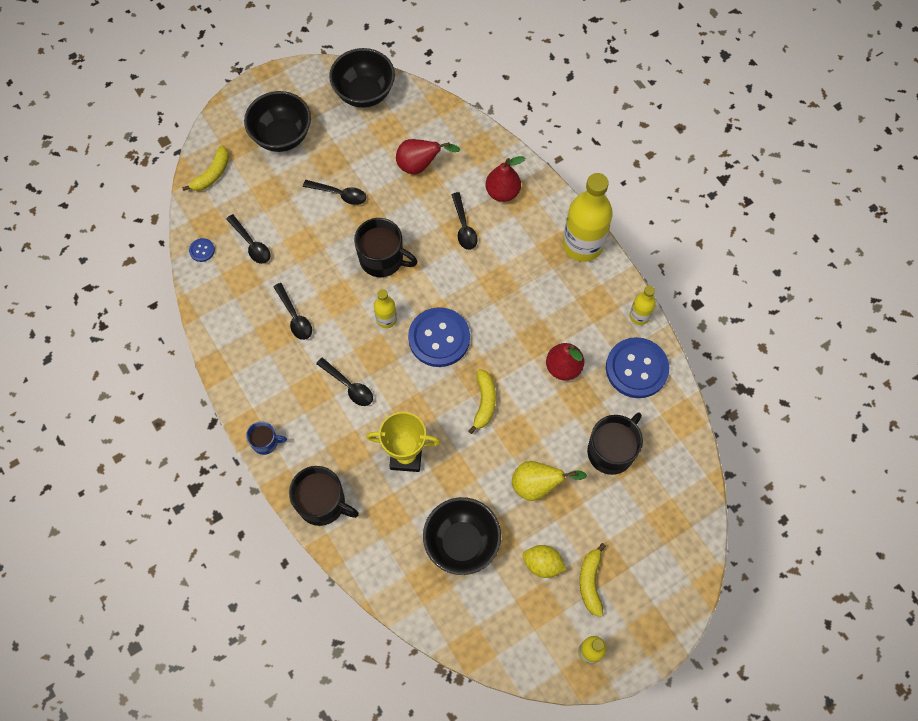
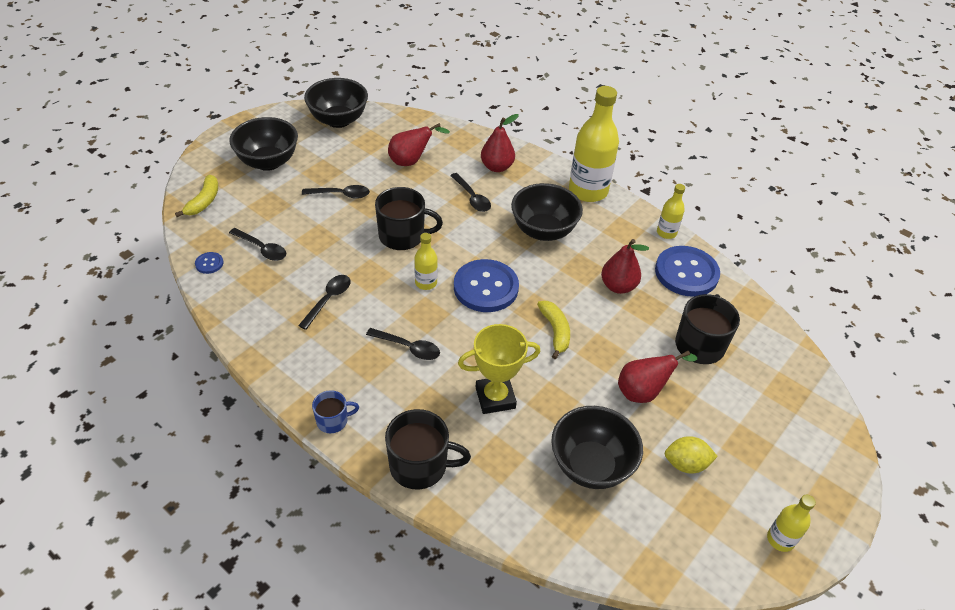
camera: 20 degrees left, 20 degrees down
(295, 317) = (328, 300): black spoon -> black spoon turned 105 degrees counterclockwise
(518, 285) = (543, 231): none -> black bowl
(537, 485) = (643, 391): yellow pear -> red pear
(590, 582) = (743, 468): yellow banana -> none

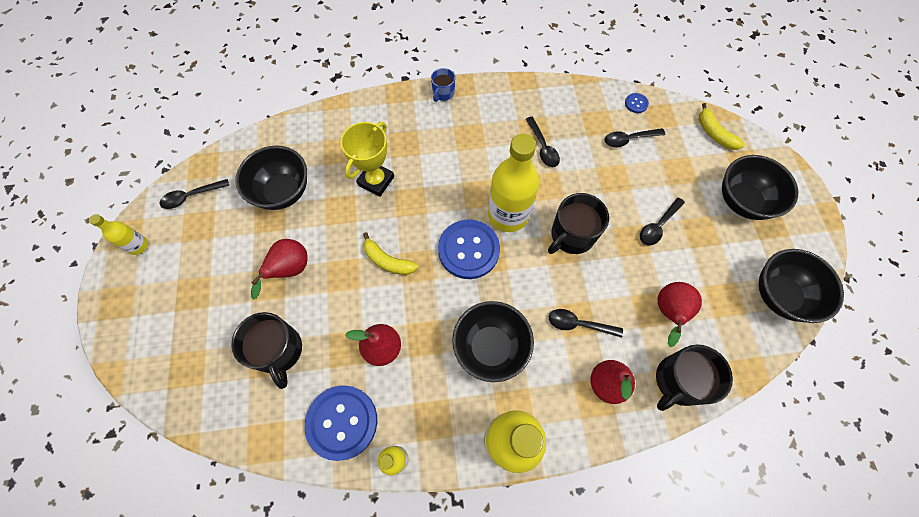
camera: 135 degrees right, 20 degrees up
(408, 347) = (459, 163): black spoon -> black spoon (191, 196)
(420, 465) = (373, 112): black mug -> black mug (678, 381)
(426, 283) = (508, 215): yellow bottle -> yellow bottle, size x2.03
(686, 464) = (226, 243): yellow lemon -> none

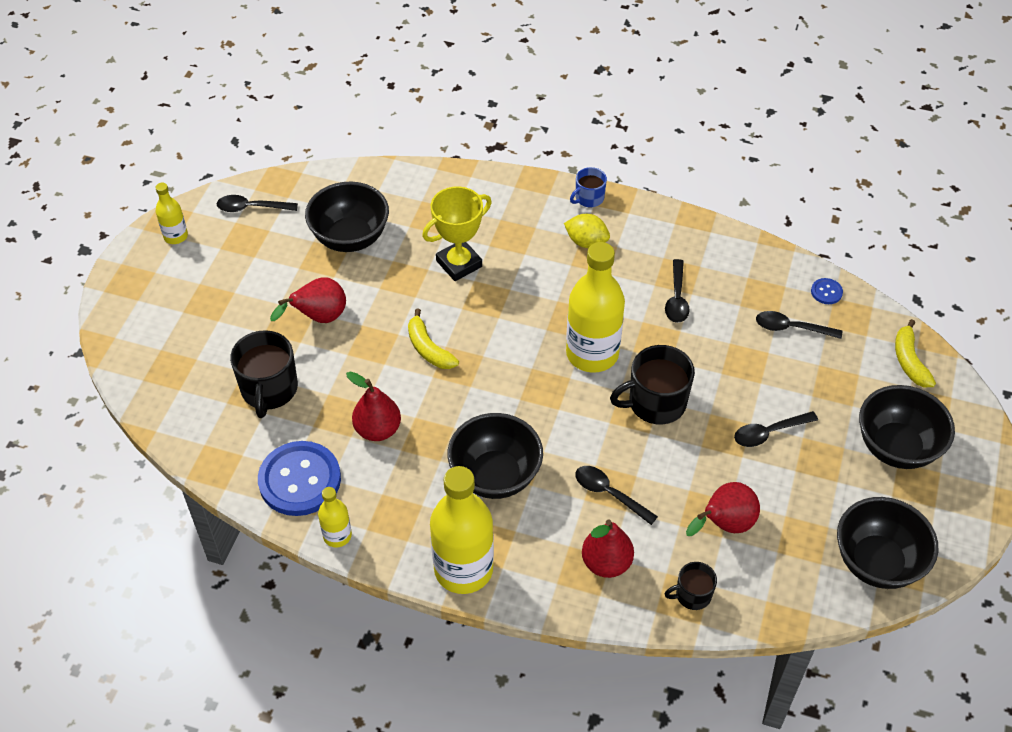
camera: 25 degrees right, 15 degrees down
(458, 128) = (586, 242): none -> yellow lemon
(468, 250) = (525, 372): blue button -> none
(678, 381) = (692, 595): black mug -> black mug, size x0.56

